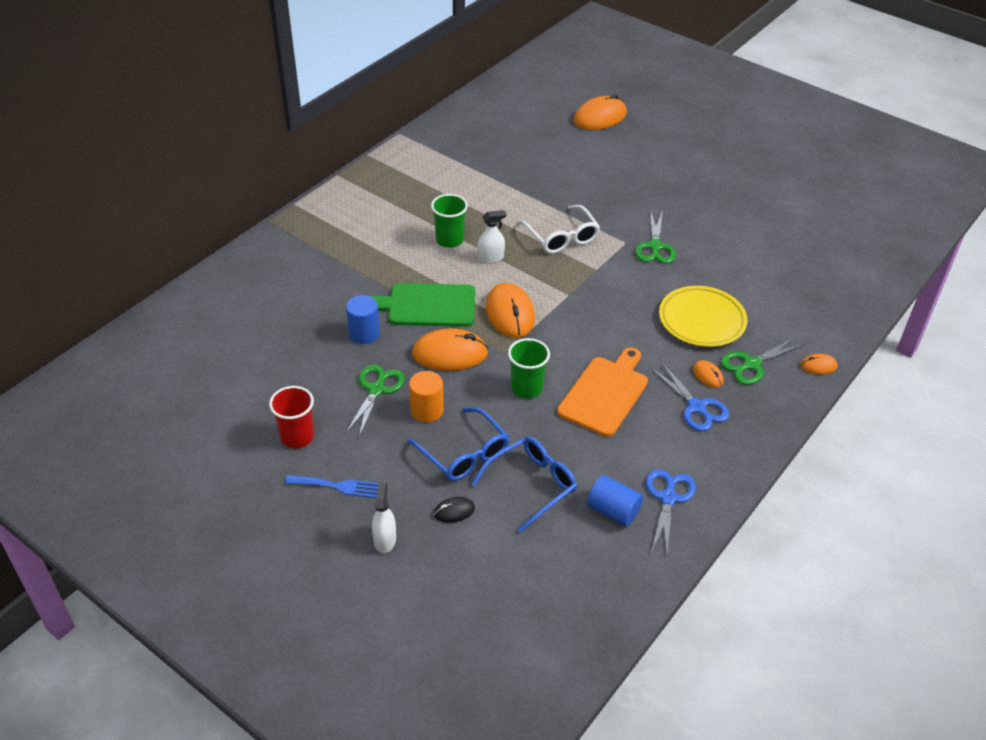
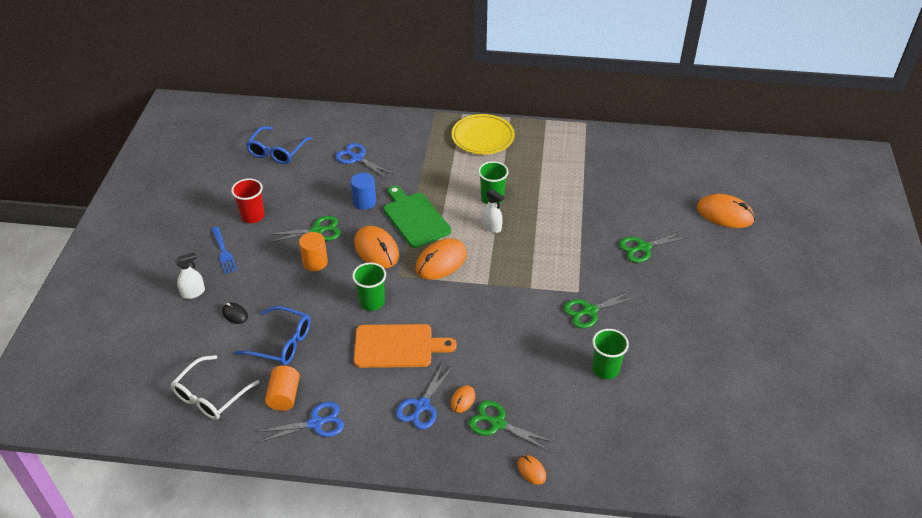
camera: 60 degrees right, 0 degrees up
(284, 311) = (357, 158): none -> blue scissors
(464, 454) = (288, 297): blue glasses -> blue glasses (277, 151)
(562, 237) = (550, 254): white glasses -> white glasses (210, 396)
(602, 180) = (643, 248): none -> green scissors
(613, 511) = (284, 396): blue cylinder -> orange cylinder
(702, 320) = (525, 373): yellow plate -> yellow plate (483, 137)
(731, 269) = (605, 369): none -> green cup

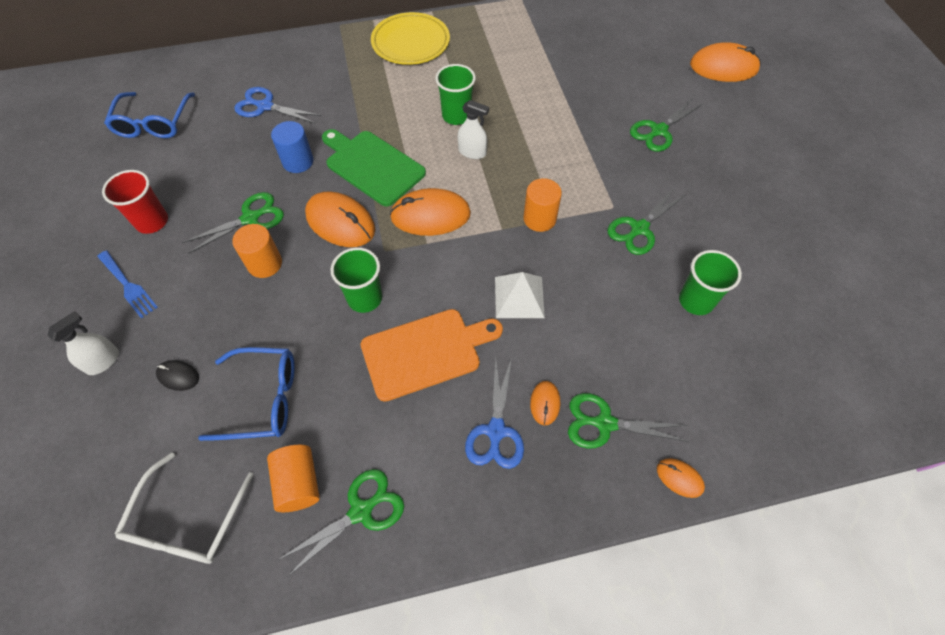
camera: 20 degrees left, 15 degrees up
(316, 423) = (361, 511): blue scissors -> green scissors
(441, 261) = (430, 215): orange mouse -> orange mouse turned 60 degrees clockwise
(478, 331) = (519, 297): none -> white pyramid
(518, 284) = (539, 219): none -> orange cylinder

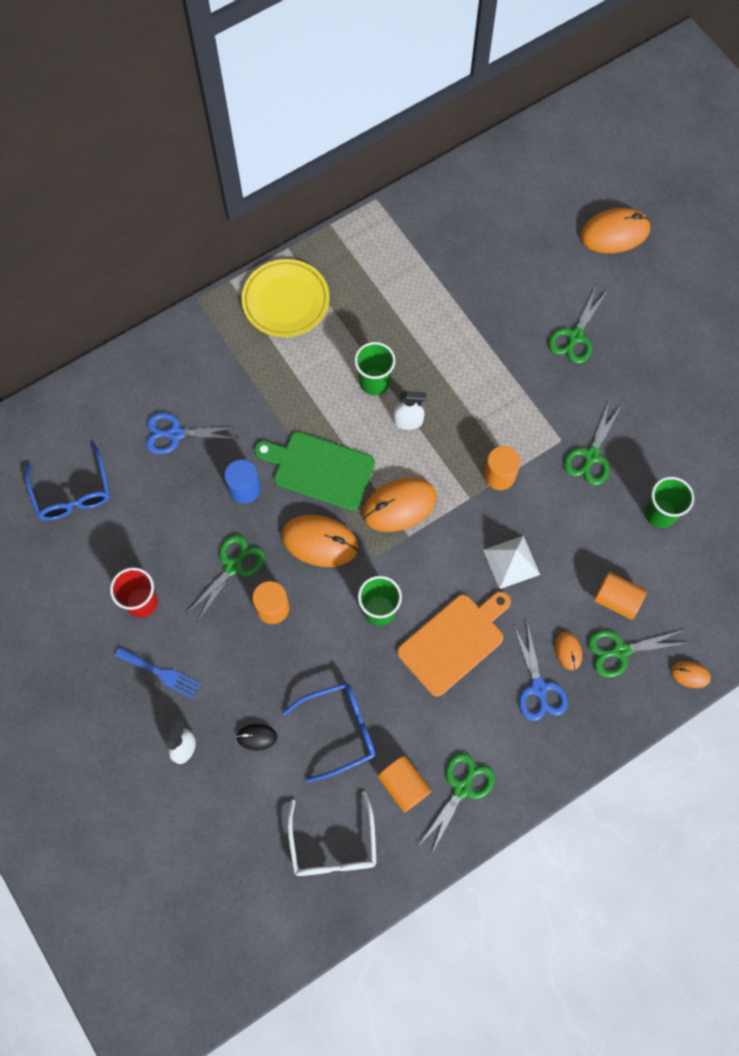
camera: 20 degrees left, 10 degrees up
(619, 369) = (616, 600): none -> orange cylinder

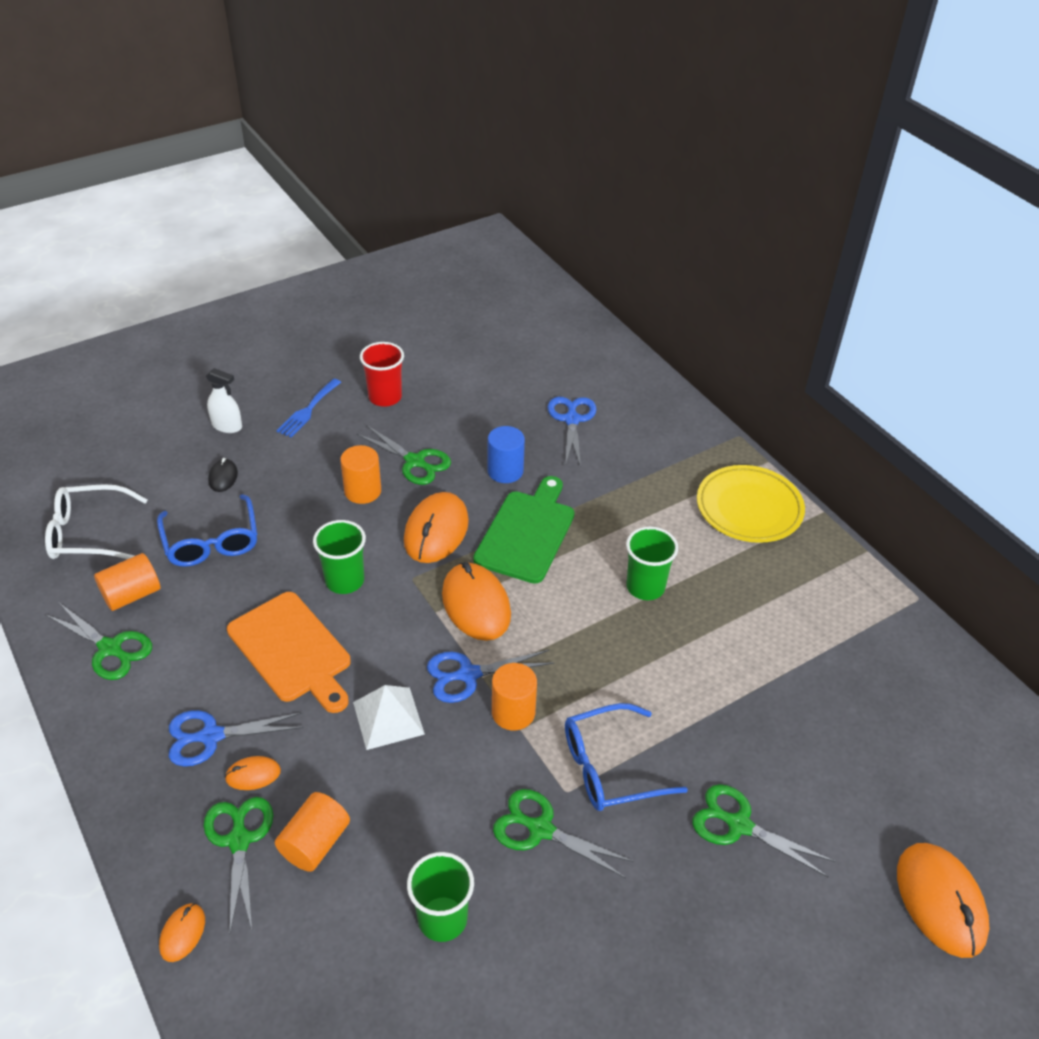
camera: 90 degrees right, 25 degrees down
(72, 493) = (507, 351): blue glasses -> blue glasses (609, 767)
(408, 421) = (591, 618): white spray bottle -> none
(468, 508) = (468, 675): none -> blue scissors

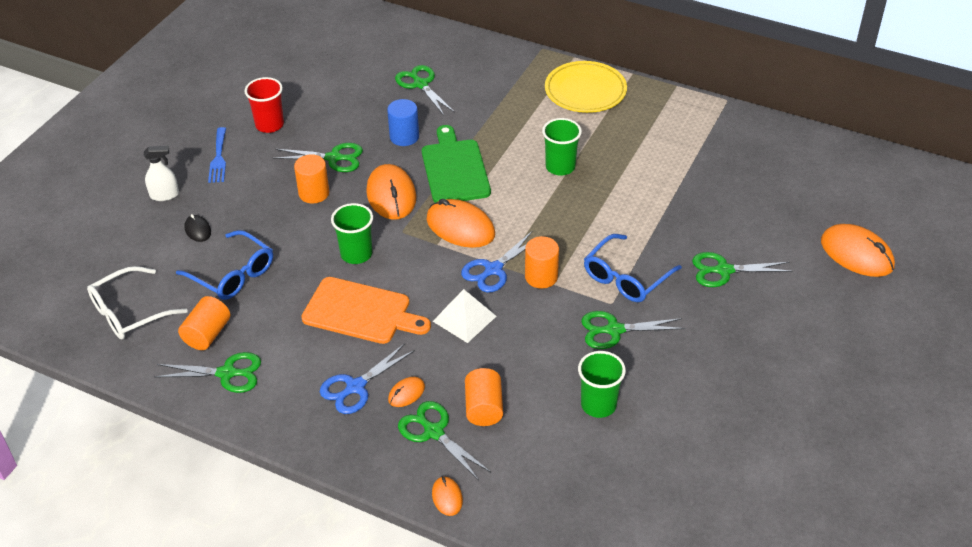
camera: 30 degrees left, 0 degrees up
(571, 419) = (420, 84): blue scissors -> green scissors

